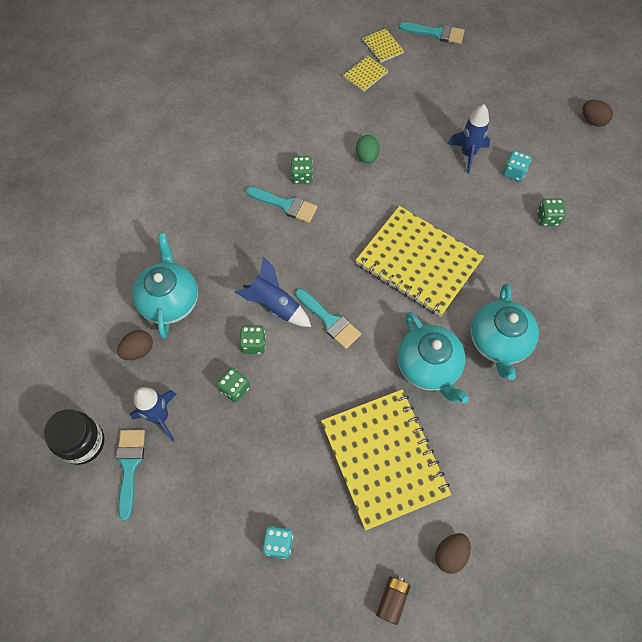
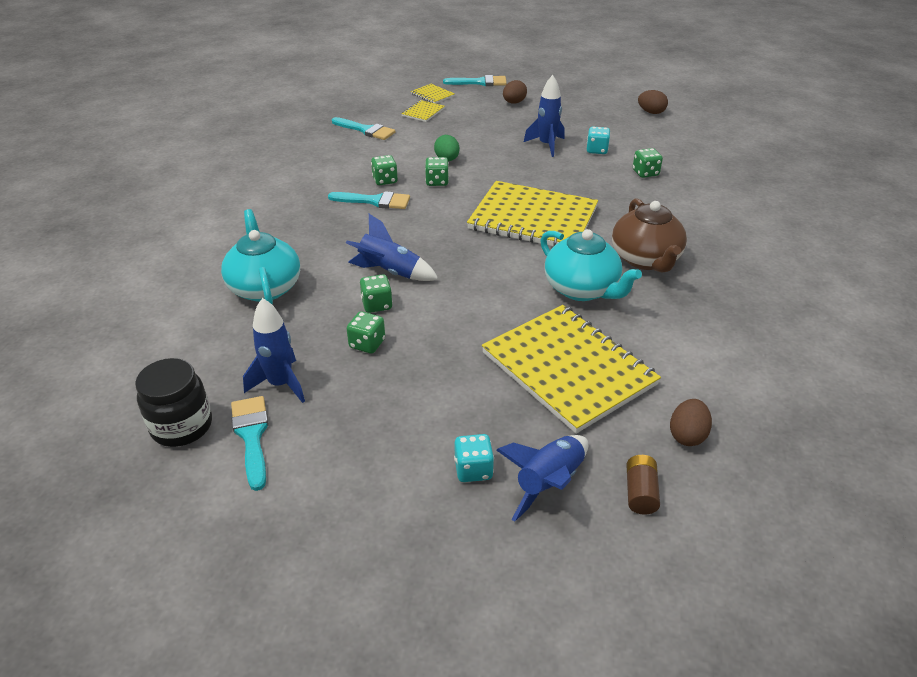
camera: 15 degrees left, 25 degrees down
(138, 350) = (237, 333): brown egg -> brown egg (514, 102)
(329, 321) = (457, 273): turquoise brush -> turquoise brush (366, 130)
(329, 571) = (549, 483): none -> blue rocket
(348, 189) = (437, 182): none -> green dice
(499, 342) = (645, 259): turquoise teapot -> brown teapot

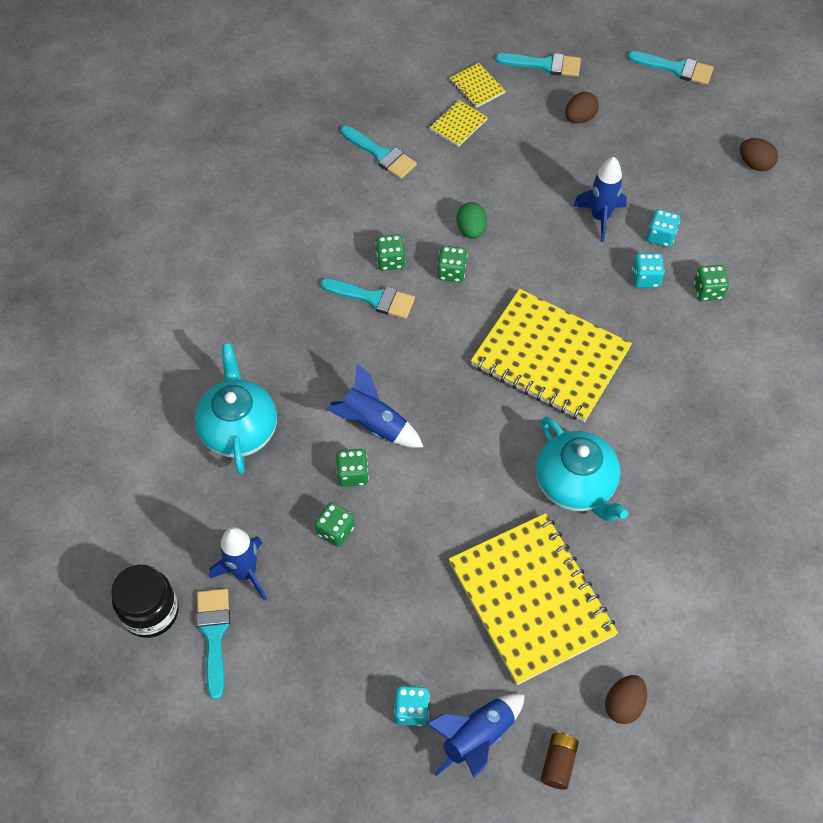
camera: 10 degrees right, 20 degrees up
(575, 77) = (676, 68): none -> turquoise brush
(594, 171) = (645, 278): none -> turquoise dice
(645, 259) = (660, 447): brown teapot -> none

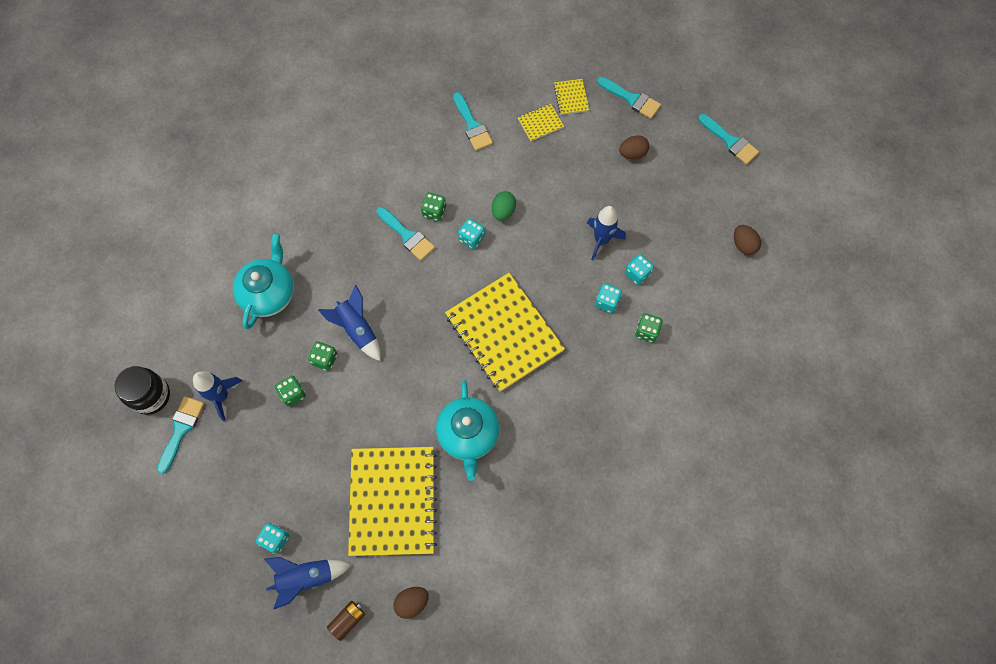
camera: 25 degrees right, 10 degrees up
(451, 272) = (471, 238): green dice -> turquoise dice

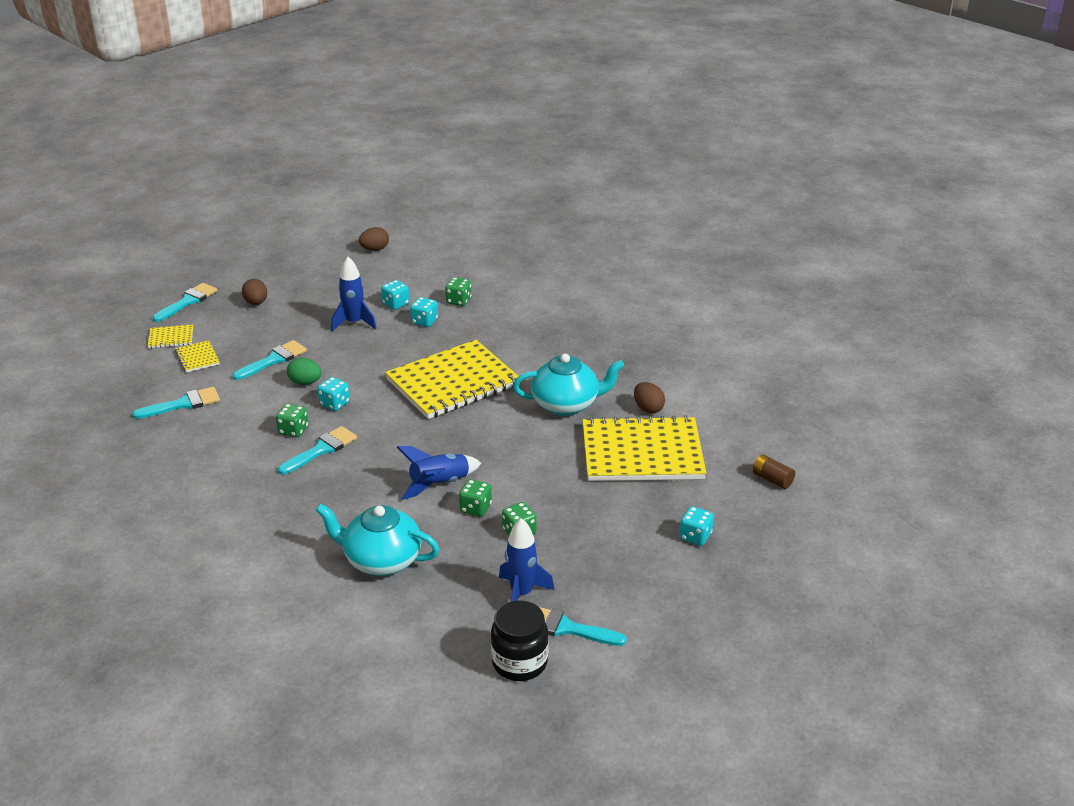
camera: 90 degrees left, 35 degrees down
(306, 577) = (734, 510): blue rocket -> none
(412, 602) = (745, 437): brown egg -> brown egg (648, 408)
(730, 141) = (259, 250): turquoise brush -> turquoise brush (273, 360)

